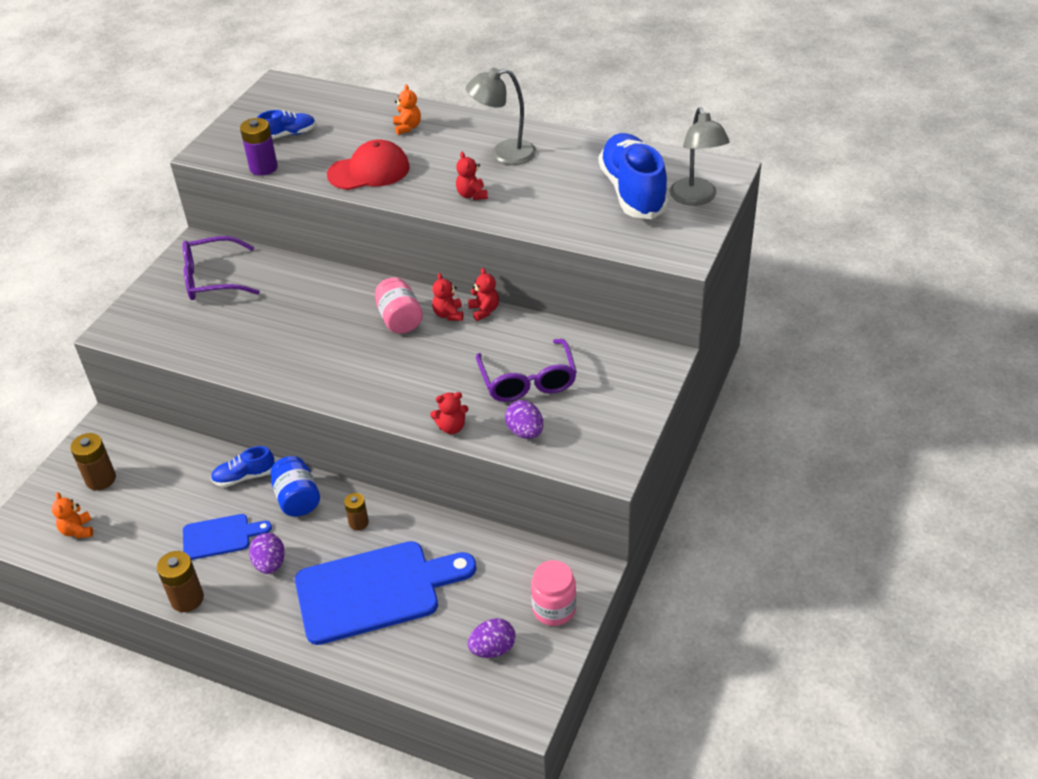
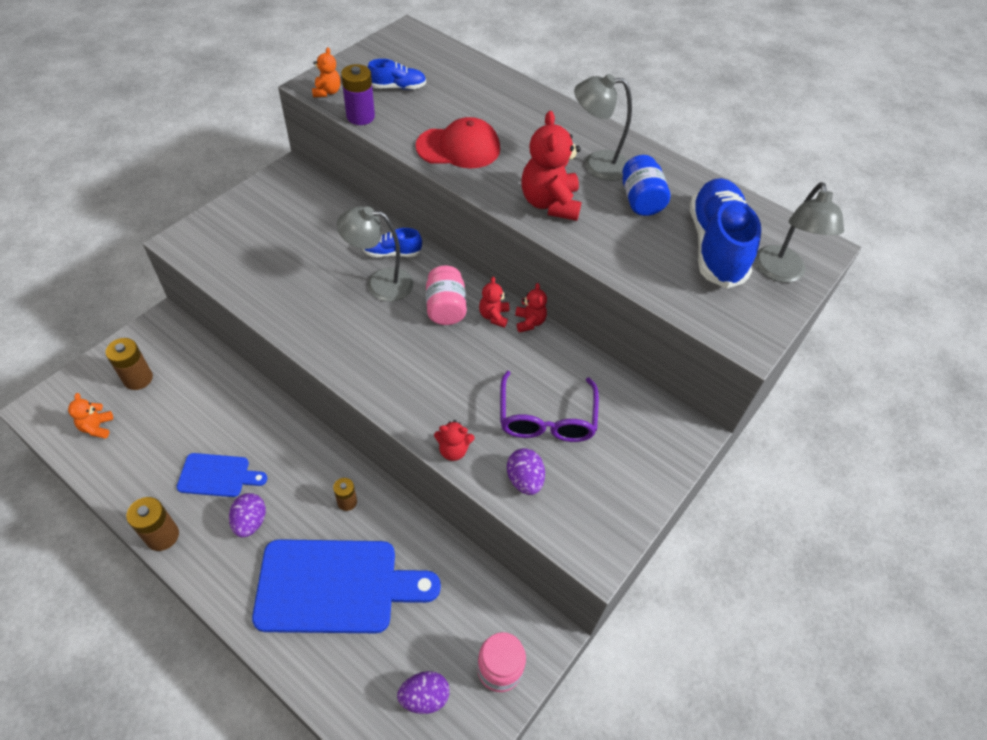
camera: 10 degrees right, 10 degrees up
(212, 279) = (290, 212): purple glasses -> none
(244, 477) = (263, 416): blue shoe -> blue shoe (392, 253)
(297, 499) = (301, 457): blue jar -> blue jar (640, 200)
(328, 316) = (380, 283): none -> grey lamp
(407, 127) = (512, 109): orange teddy bear -> orange teddy bear (327, 92)
(472, 195) = (550, 203): red teddy bear -> red teddy bear, size x1.93

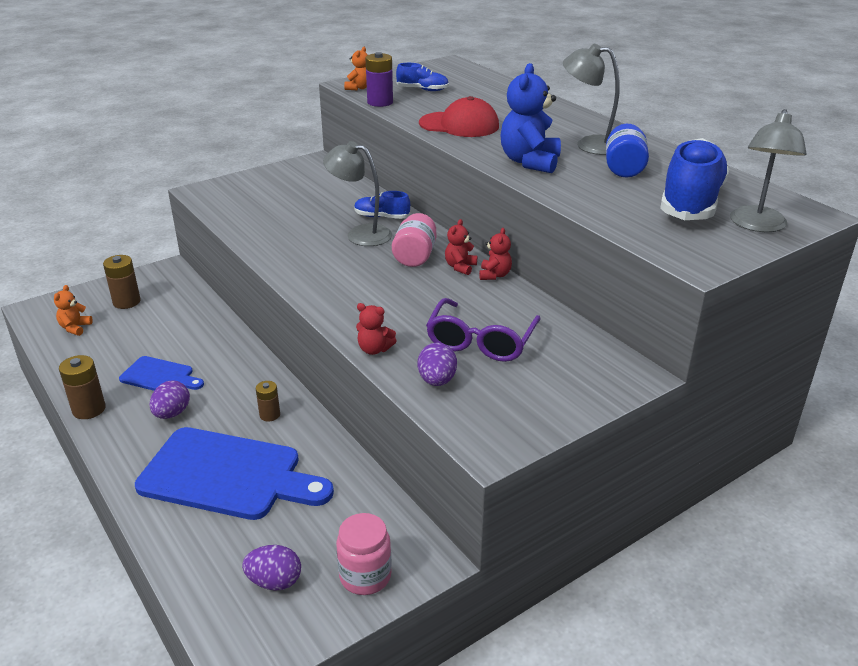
camera: 20 degrees right, 20 degrees down
(550, 203) = (529, 162): red teddy bear -> blue teddy bear

